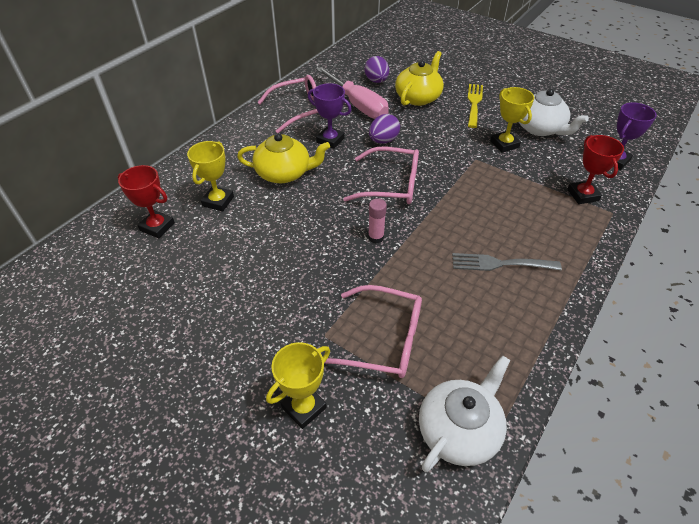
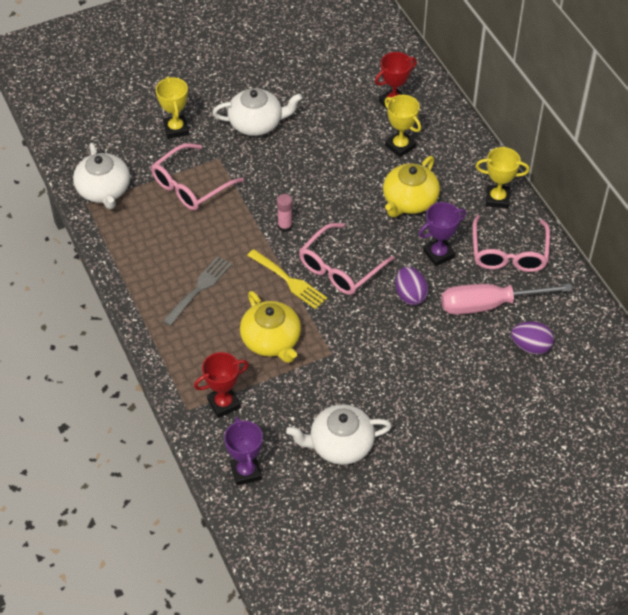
camera: 120 degrees right, 5 degrees up
(246, 326) = (256, 123): none -> white teapot
(418, 97) = (470, 367): yellow teapot -> yellow teapot (271, 340)
(474, 103) = (425, 414): yellow fork -> yellow fork (289, 281)
(504, 144) = (336, 393): yellow trophy -> yellow trophy (497, 199)
(583, 195) = (224, 403): red trophy -> red trophy turned 45 degrees counterclockwise

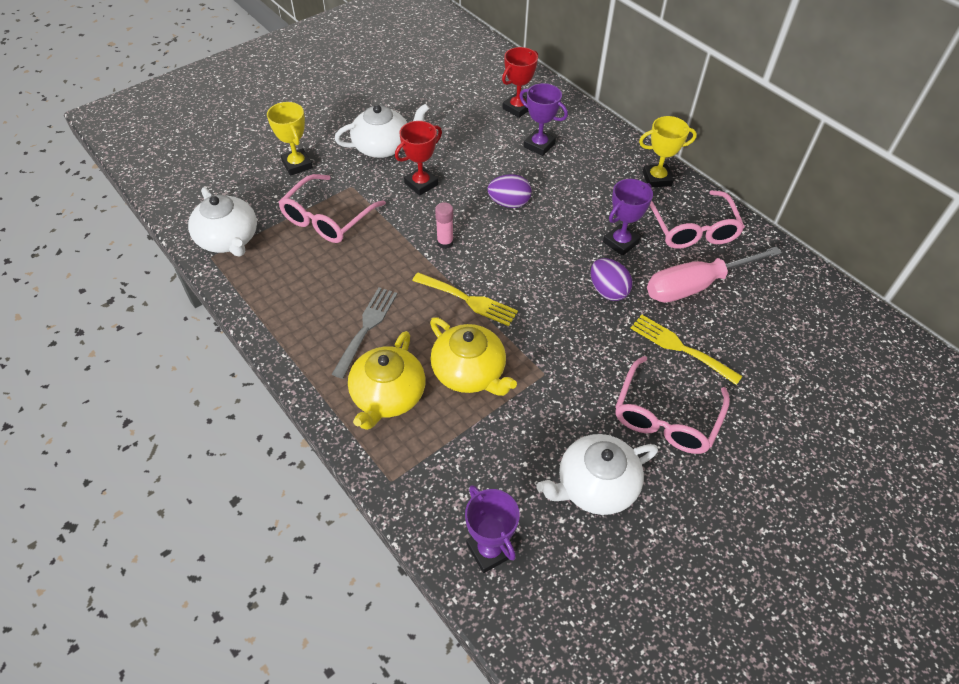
camera: 15 degrees left, 0 degrees up
(224, 403) = (434, 463): red trophy -> red trophy (421, 184)
(340, 268) = (521, 275): pink glasses -> pink glasses (666, 416)
(400, 146) = (539, 145): yellow trophy -> purple trophy
(409, 201) = (568, 195): yellow teapot -> yellow teapot (387, 396)
(452, 354) = (680, 348): none -> yellow fork
(530, 346) = (760, 322): purple egg -> purple egg (509, 203)

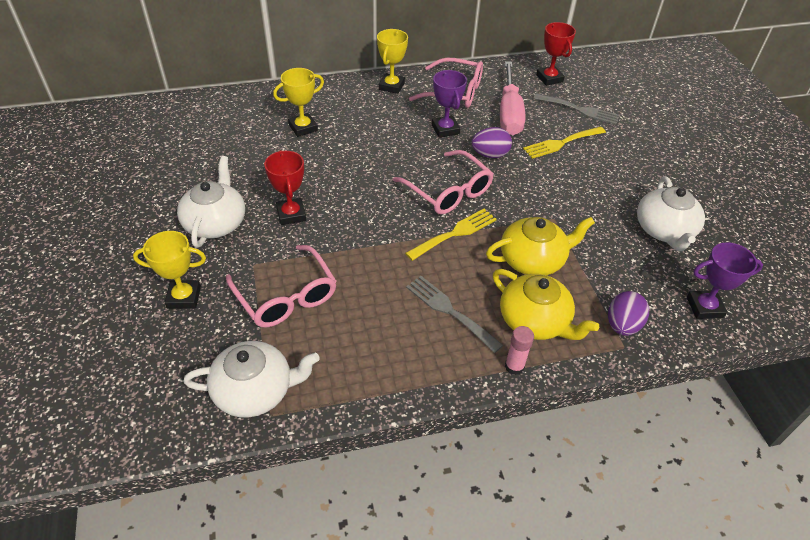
camera: 65 degrees left, 5 degrees down
(445, 243) = (378, 224): pink glue stick -> pink glue stick (514, 366)
(509, 203) = (359, 170): purple egg -> purple egg (622, 325)
(517, 108) = (244, 122): red trophy -> red trophy (549, 78)
(539, 145) = (303, 128): purple trophy -> yellow trophy
(666, 416) = (618, 174): pink glasses -> pink glasses (448, 191)
(762, 349) = (579, 110): none -> grey fork

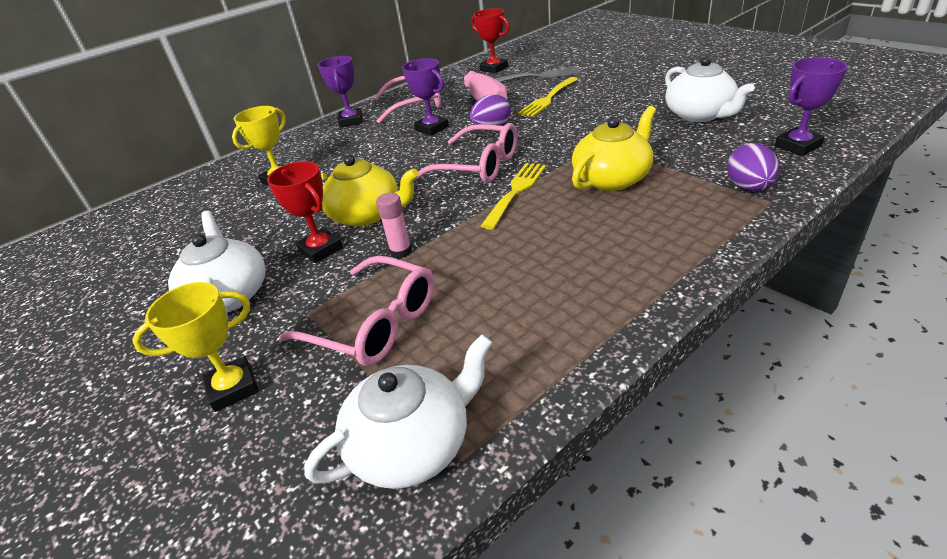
camera: 20 degrees left, 10 degrees down
(391, 86) = (351, 121): yellow trophy -> purple trophy
(449, 311) = (575, 251): grey fork -> none
(514, 366) = (692, 265): pink glue stick -> pink glue stick (401, 252)
(535, 321) = (667, 220): yellow teapot -> yellow teapot (367, 214)

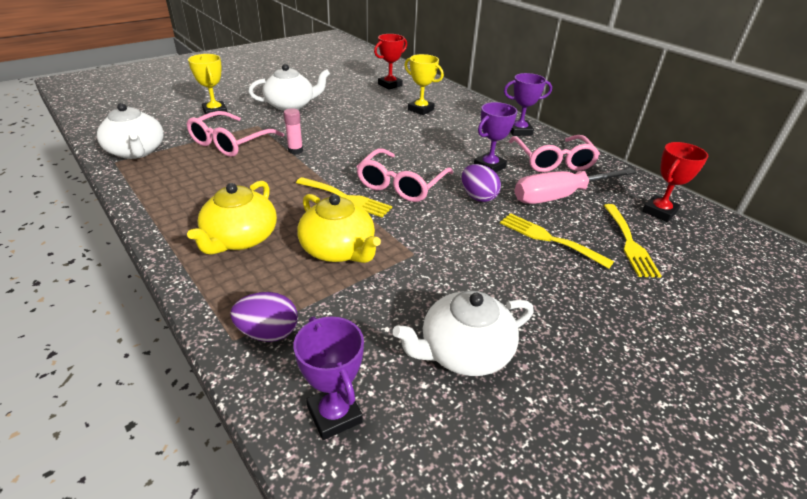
camera: 85 degrees right, 0 degrees up
(321, 249) = (318, 126): red trophy -> red trophy (390, 85)
(367, 214) = (351, 139): yellow teapot -> yellow teapot (240, 238)
(540, 76) = (629, 243): grey fork -> yellow fork

